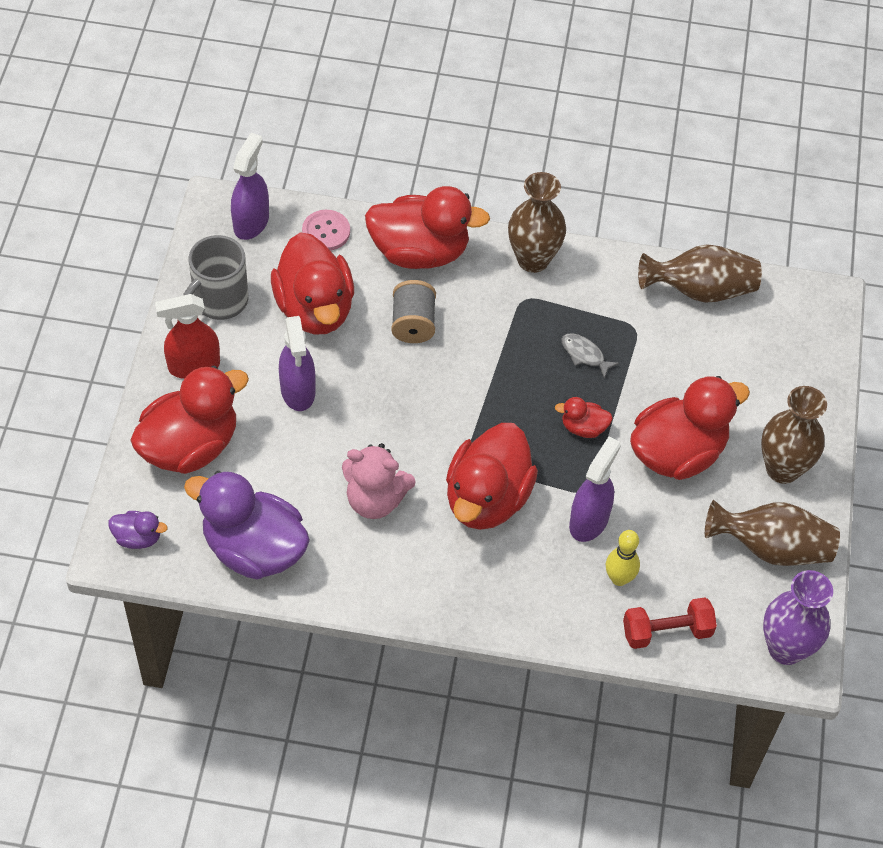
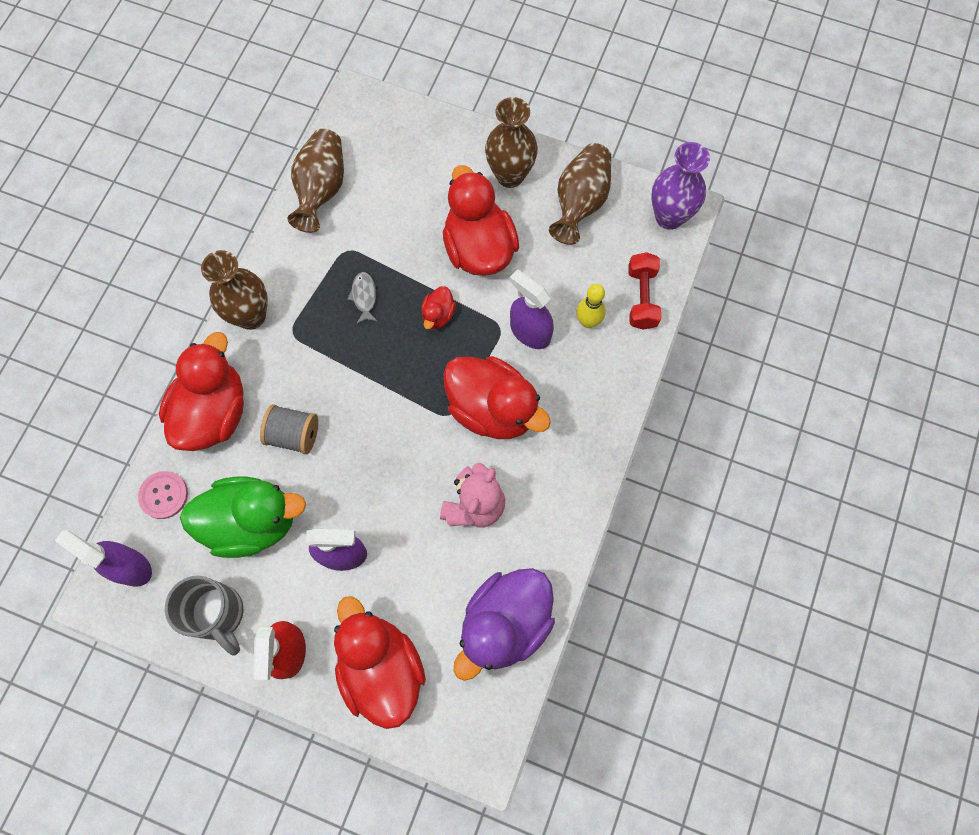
camera: 75 degrees left, 15 degrees up
(138, 538) = (472, 734): purple duck -> none
(315, 308) = (252, 522): red duck -> green duck
(584, 355) = (364, 297): grey fish -> grey fish turned 120 degrees clockwise

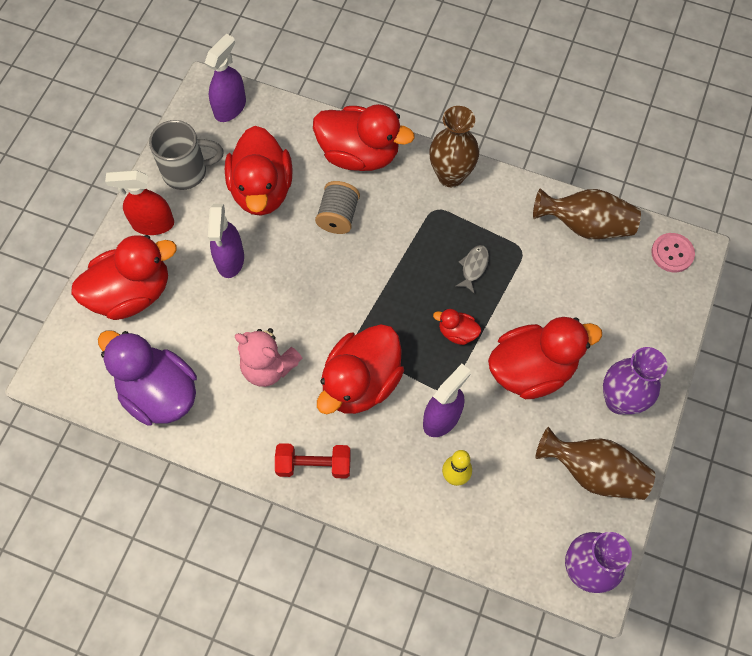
camera: 90 degrees right, 5 degrees down
(164, 495) = (288, 125): pink button -> pink button (672, 253)
(219, 614) = (187, 171): grey mug -> grey mug turned 150 degrees counterclockwise
(252, 522) = (262, 190): green duck -> red duck
(364, 297) = (473, 267): grey fish -> grey fish turned 60 degrees counterclockwise
(510, 175) = (619, 400): brown vase -> purple vase
(641, 298) = (484, 533): red dumbbell -> red dumbbell (314, 465)

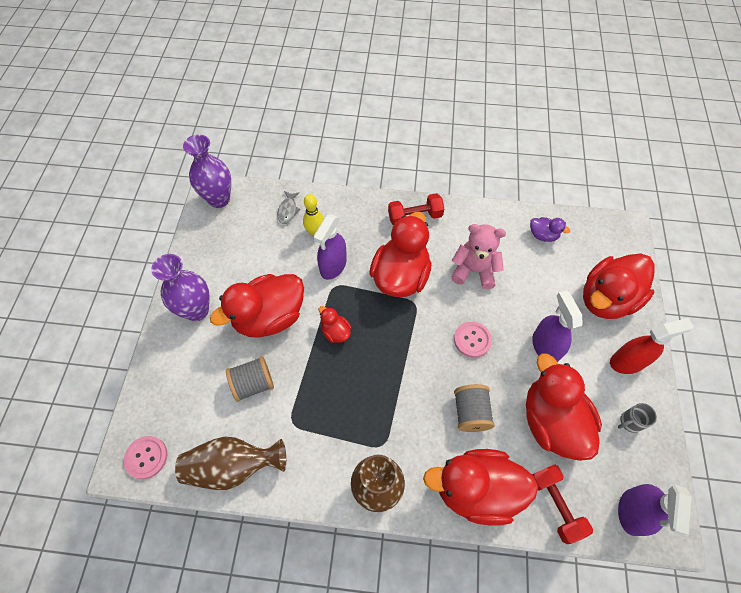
camera: 165 degrees right, 5 degrees down
(159, 393) = (543, 235): purple duck -> purple duck, size x0.45
(187, 171) = (629, 422): grey mug -> grey mug, size x0.51
(294, 127) = (555, 505): none -> red dumbbell
(306, 286) = (472, 340): none -> pink button
(457, 332) = (335, 332): red duck -> red duck turned 135 degrees counterclockwise
(473, 267) = (333, 394): grey fish -> grey fish (288, 210)
(558, 298) = (253, 384): none -> grey spool
(593, 472) = (216, 256): brown vase -> none

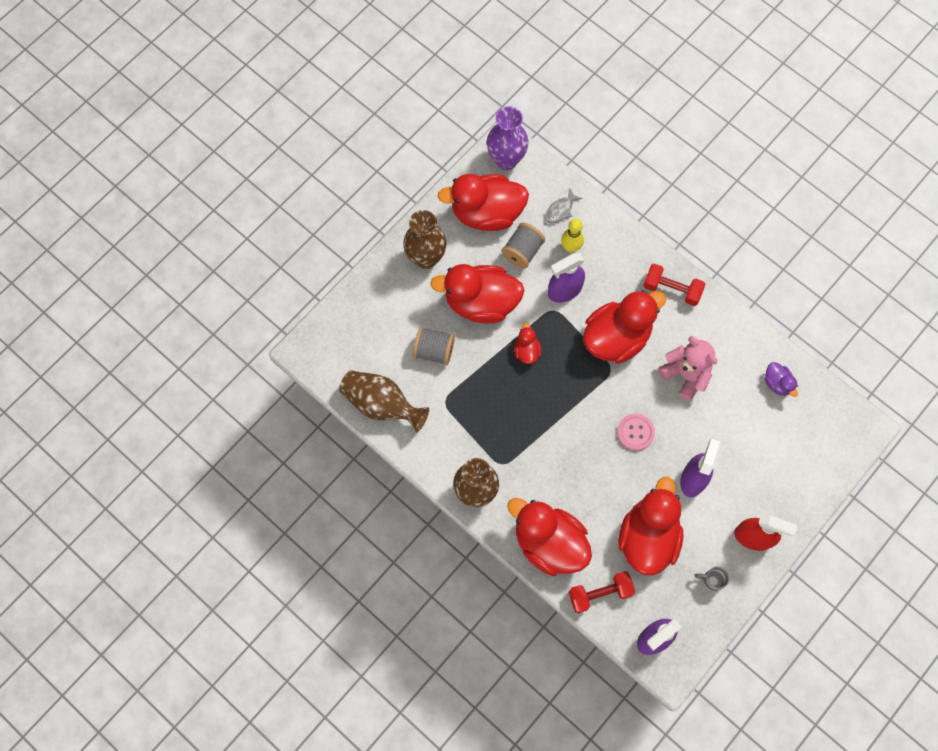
camera: 35 degrees right, 10 degrees up
(146, 457) = (324, 355): pink button -> none
(197, 310) = (426, 258): purple vase -> brown vase
(470, 412) = (588, 487): grey spool -> grey spool (522, 251)
(555, 505) = (600, 593): red dumbbell -> red dumbbell turned 60 degrees clockwise
(606, 299) = (783, 476): red duck -> red duck (486, 213)

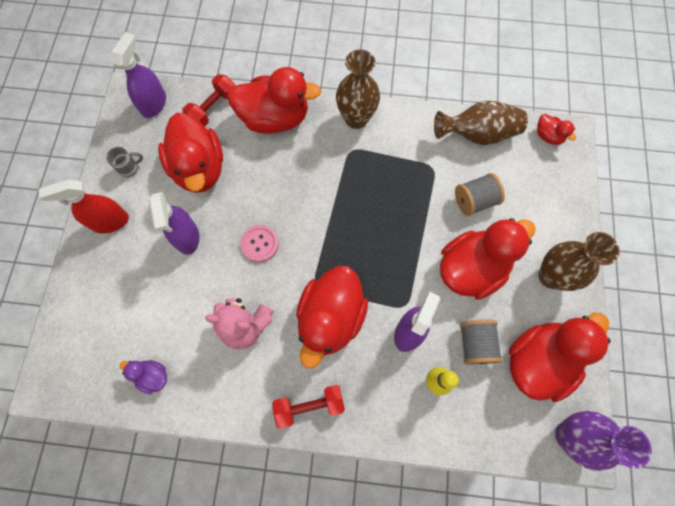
camera: 145 degrees right, 0 degrees up
(527, 351) = (400, 252): red duck -> red duck (548, 136)
(560, 210) = (474, 416): grey fish -> none

